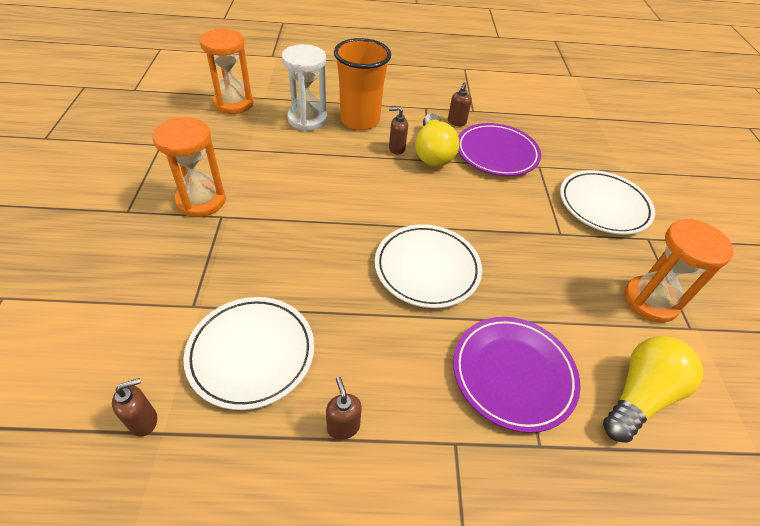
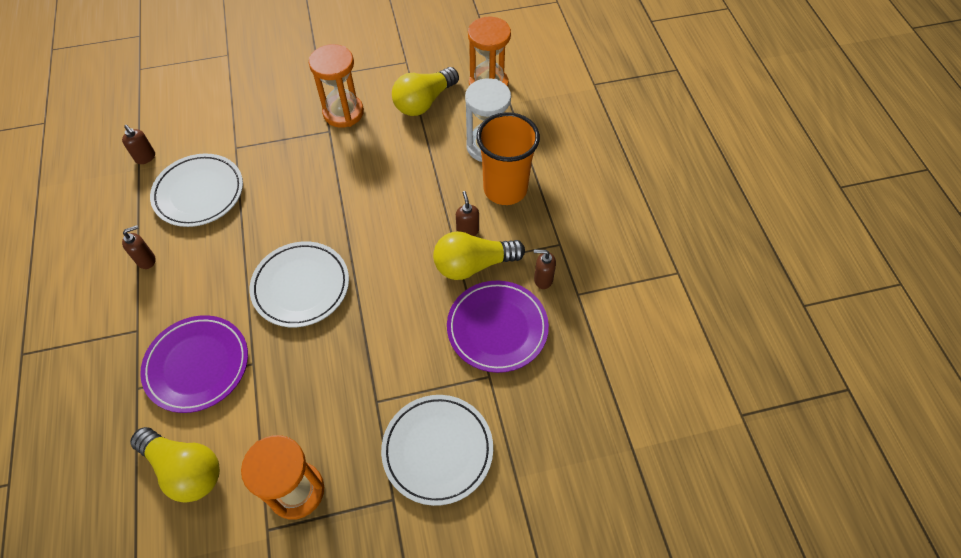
camera: 80 degrees right, 10 degrees up
(227, 143) = (424, 102): none -> yellow light bulb

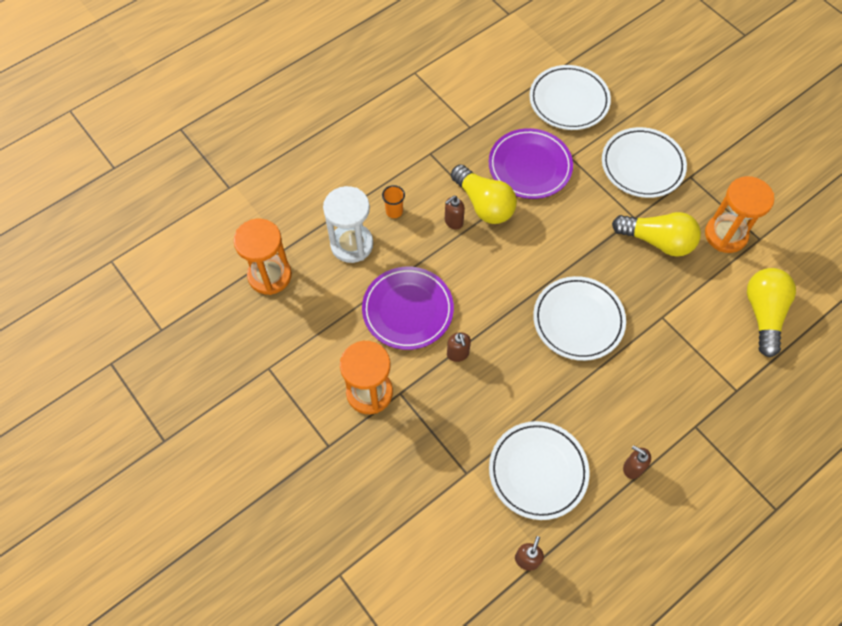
camera: 115 degrees left, 5 degrees up
(197, 365) = (690, 357): purple plate -> purple plate (407, 310)
(424, 102) = (319, 323): yellow light bulb -> yellow light bulb (657, 241)
(505, 189) = (394, 211): orange cup -> orange cup, size x0.40
(543, 279) = (470, 153): brown soap dispenser -> brown soap dispenser (458, 354)
(570, 416) = (569, 100): none -> white plate

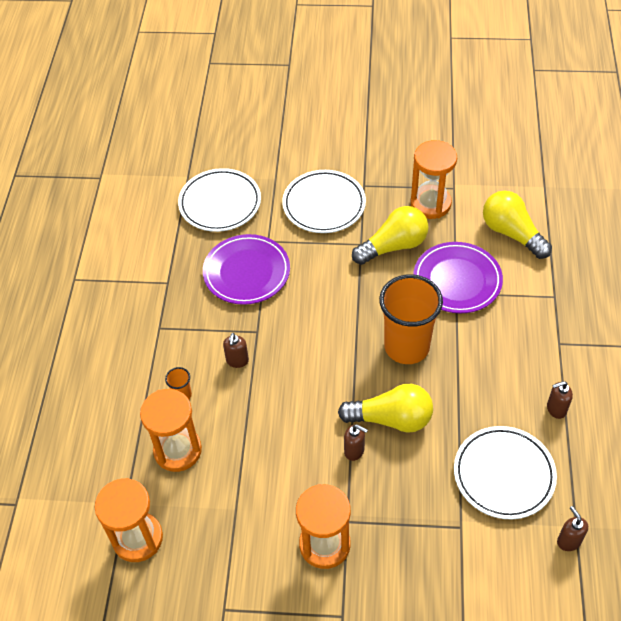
camera: 45 degrees left, 10 degrees down
(352, 244) = (177, 450): white hourglass -> orange hourglass
(407, 310) = (280, 456): purple plate -> purple plate (457, 280)
(484, 204) = (245, 328): yellow light bulb -> yellow light bulb (391, 419)
(578, 320) = (406, 347): white plate -> orange cup

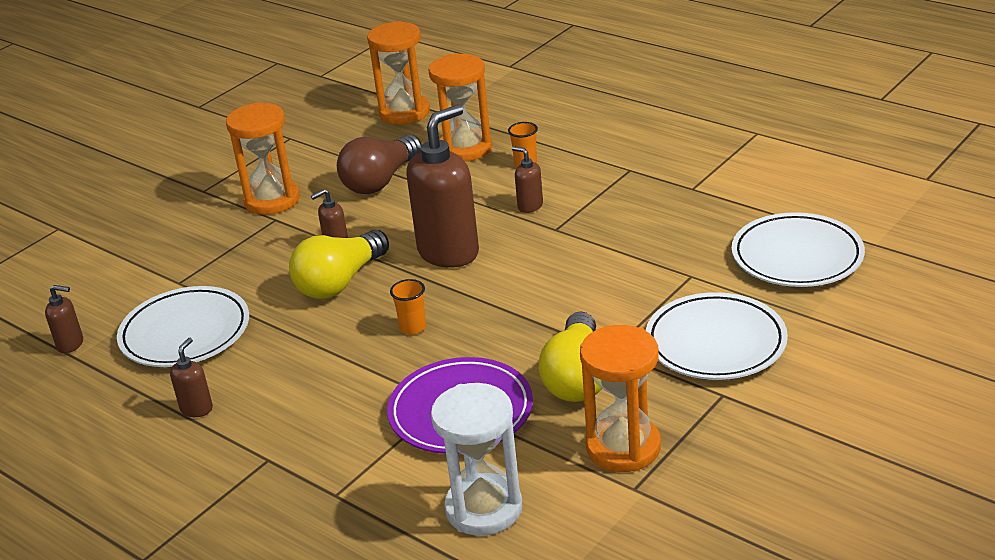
camera: 125 degrees right, 20 degrees down
(246, 272) = (652, 245): purple plate -> none
(255, 481) = (380, 181): none -> brown light bulb
(319, 376) = (449, 252): none -> brown soap dispenser
(406, 347) = (413, 328): orange cup -> orange cup, size x0.40
(512, 233) = (484, 508): yellow light bulb -> white hourglass

